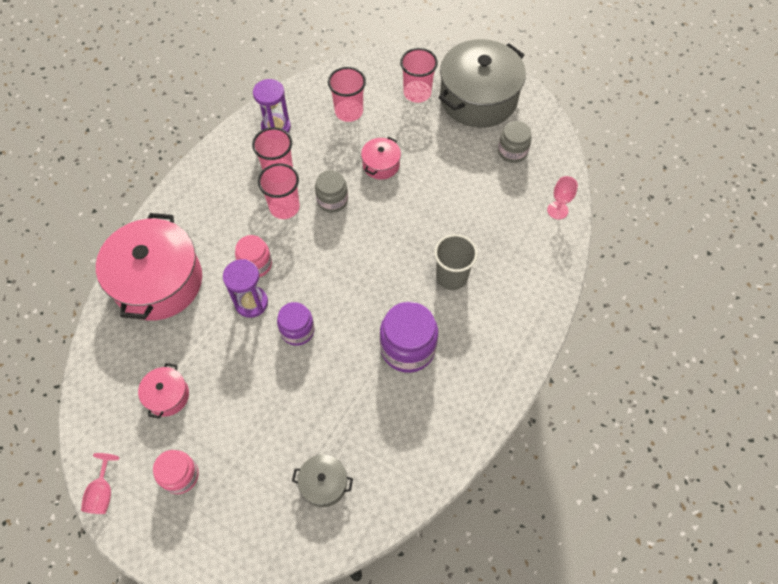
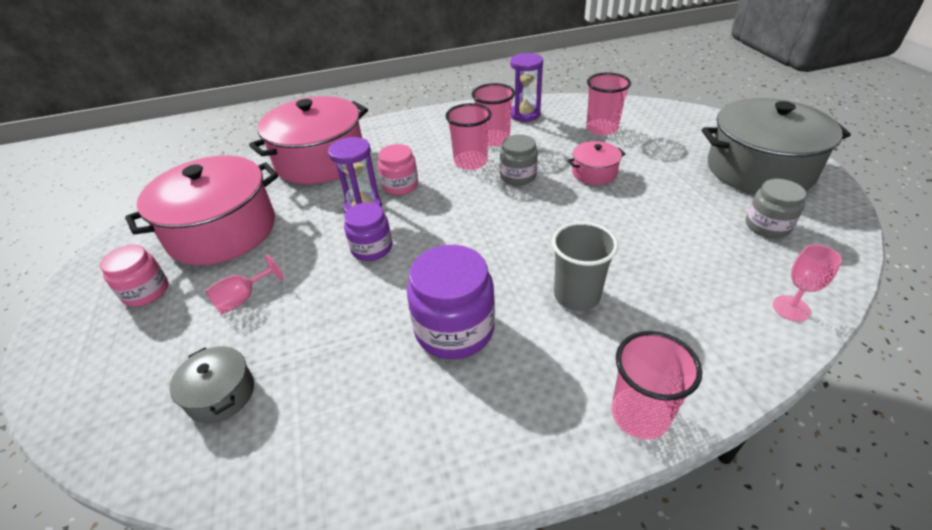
camera: 45 degrees right, 20 degrees down
(103, 492) = (93, 264): pink goblet -> pink goblet (243, 299)
(167, 396) = (222, 231): pink pot -> pink pot, size x2.20
(417, 93) = (687, 141): pink cup -> pink cup (640, 415)

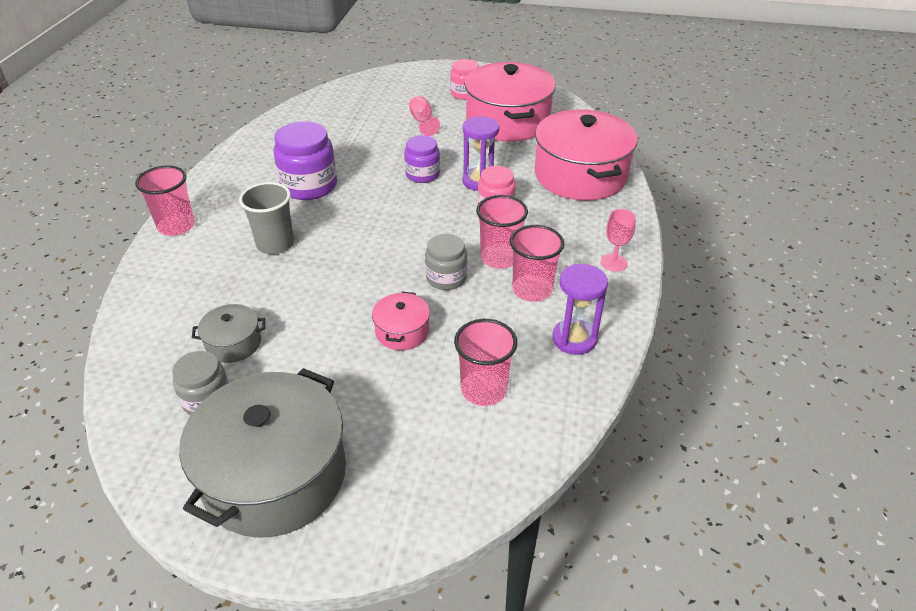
camera: 115 degrees right, 0 degrees up
(221, 394) = (353, 109): grey pot -> grey pot (233, 343)
(791, 308) = (139, 339): pink goblet -> pink goblet (613, 262)

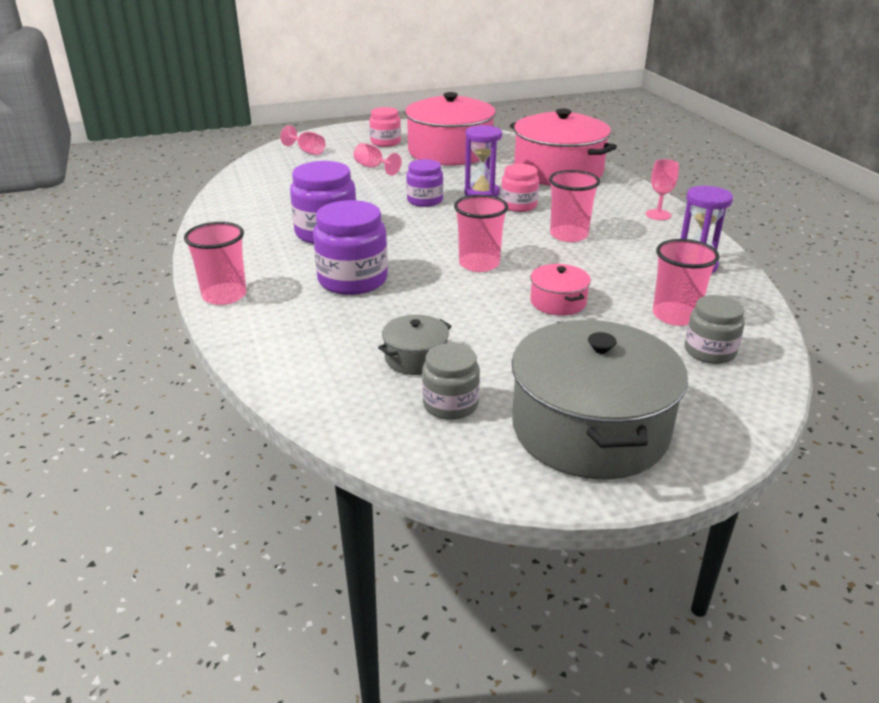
camera: 30 degrees left, 10 degrees down
(275, 244) = (352, 280): grey cup -> purple jar
(390, 87) = (307, 151): none -> pink goblet
(446, 278) = (544, 259): grey jar -> grey jar (709, 351)
(532, 290) = (622, 247): pink cup -> pink cup (479, 264)

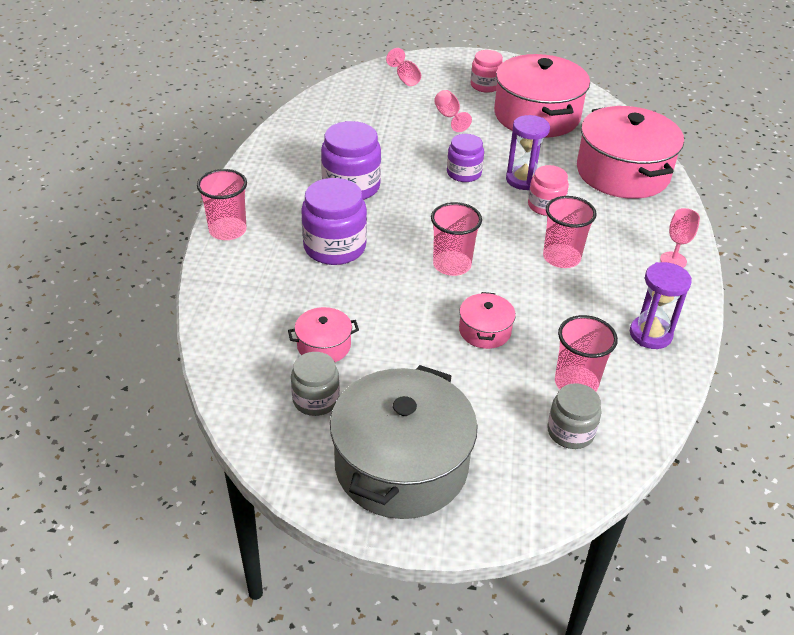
camera: 25 degrees right, 10 degrees up
(416, 358) = (324, 346): grey pot -> pink pot

